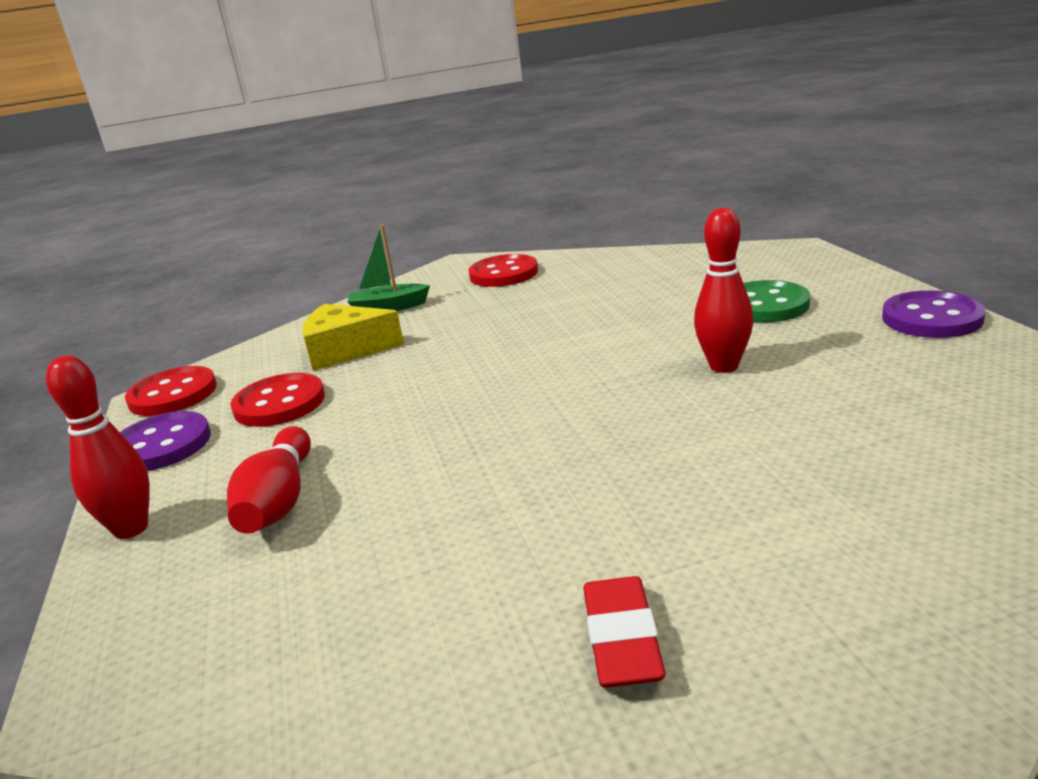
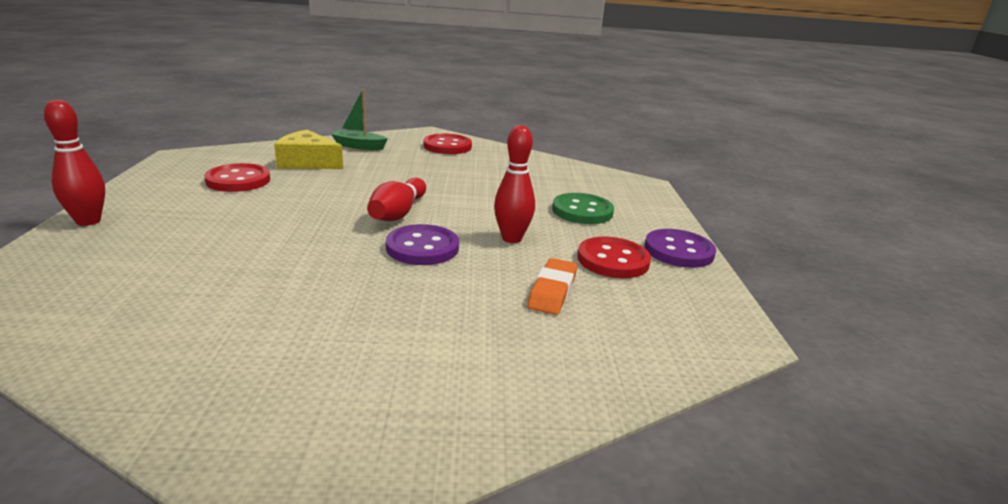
camera: 10 degrees right, 0 degrees up
(161, 445) = (152, 183): purple button -> purple button (422, 247)
(173, 394) = (189, 158): red button -> red button (613, 260)
(279, 501) = (177, 232): red bowling pin -> red bowling pin (398, 213)
(622, 639) = (267, 367): red eraser -> none
(850, 416) = (552, 291): none -> orange eraser

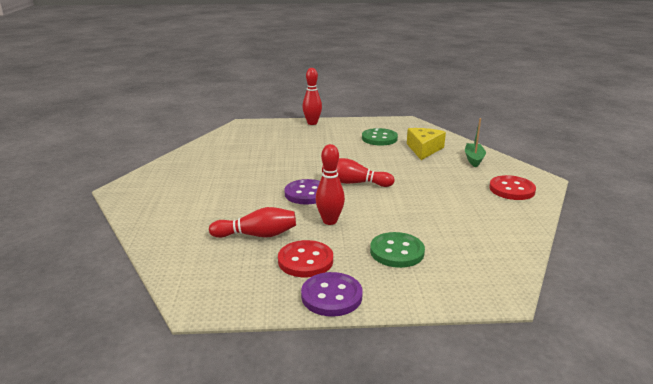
camera: 90 degrees right, 0 degrees up
(238, 180) = (379, 138): red button -> green button
(552, 291) = (257, 235): orange eraser -> red bowling pin

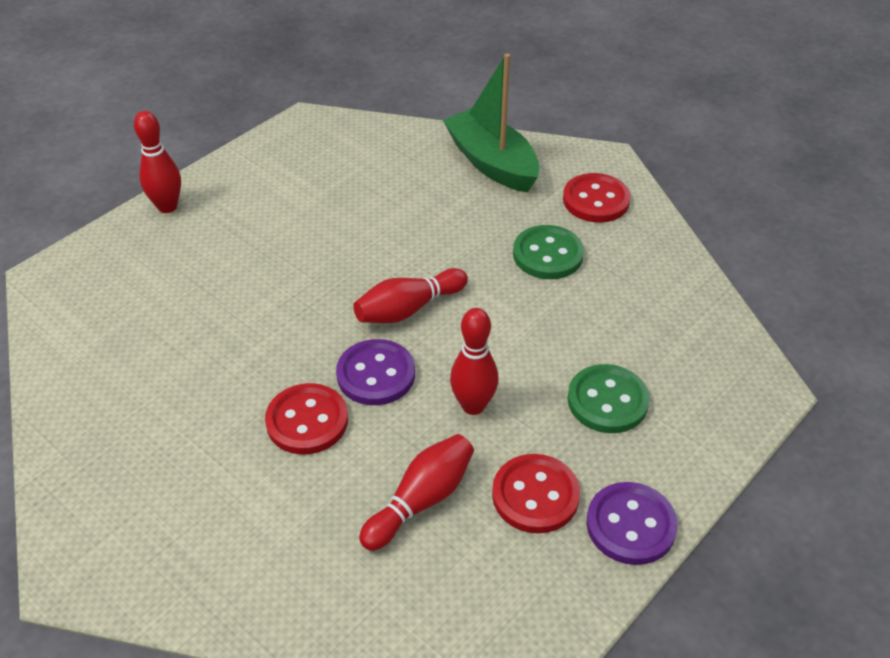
camera: 45 degrees left, 20 degrees up
(258, 193) = (307, 421): none -> red button
(379, 138) = (320, 187): green button -> green button (548, 254)
(424, 149) = (409, 177): yellow cheese -> none
(474, 159) = (492, 163): green boat -> green boat, size x1.78

